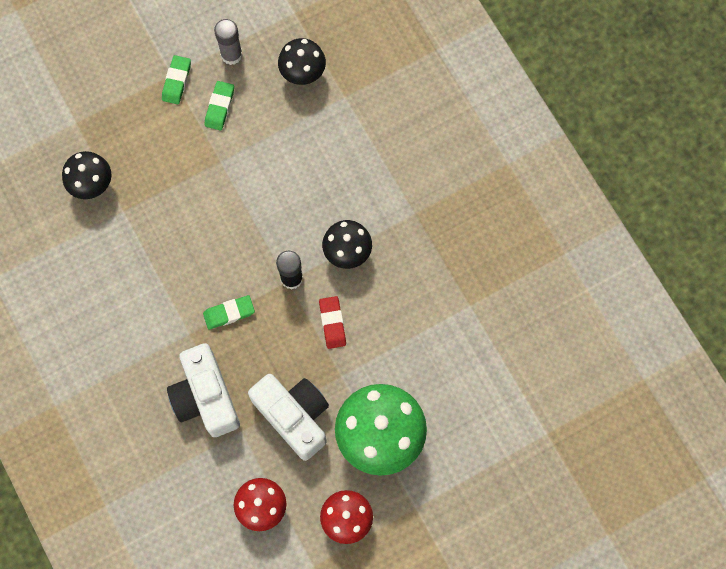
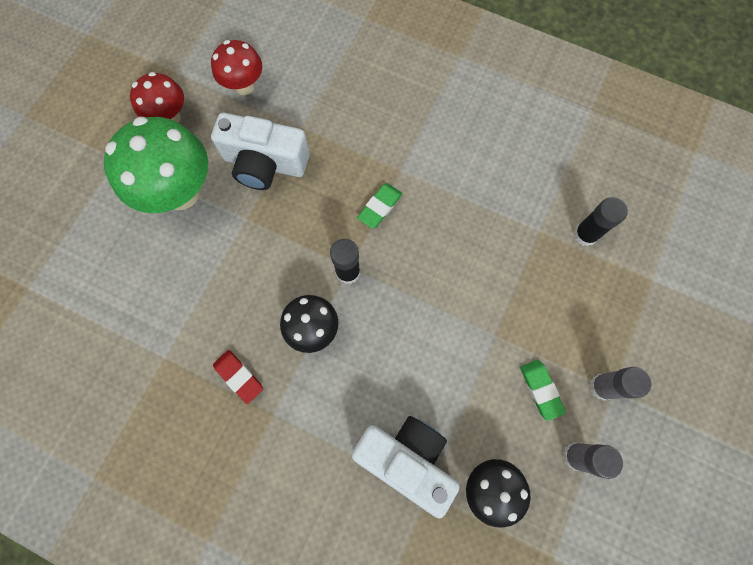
camera: 145 degrees right, 0 degrees up
(92, 185) = (585, 234): black mushroom -> black glue stick
(176, 81) = (602, 386): green eraser -> grey glue stick
(205, 397) = (348, 132): white camera -> white camera (406, 458)
(332, 323) = (283, 257): red eraser -> red eraser (239, 376)

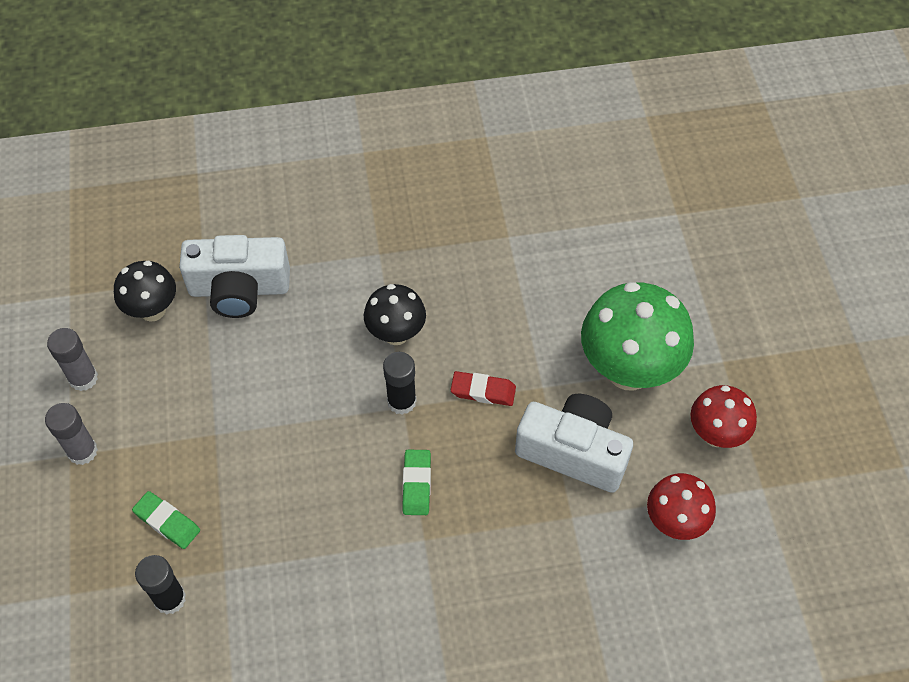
camera: 145 degrees right, 15 degrees down
(239, 376) = (432, 261): red eraser -> red eraser (483, 391)
(265, 163) = (573, 452): white camera -> white camera turned 45 degrees clockwise
(540, 389) = (144, 412): green eraser -> green eraser (167, 522)

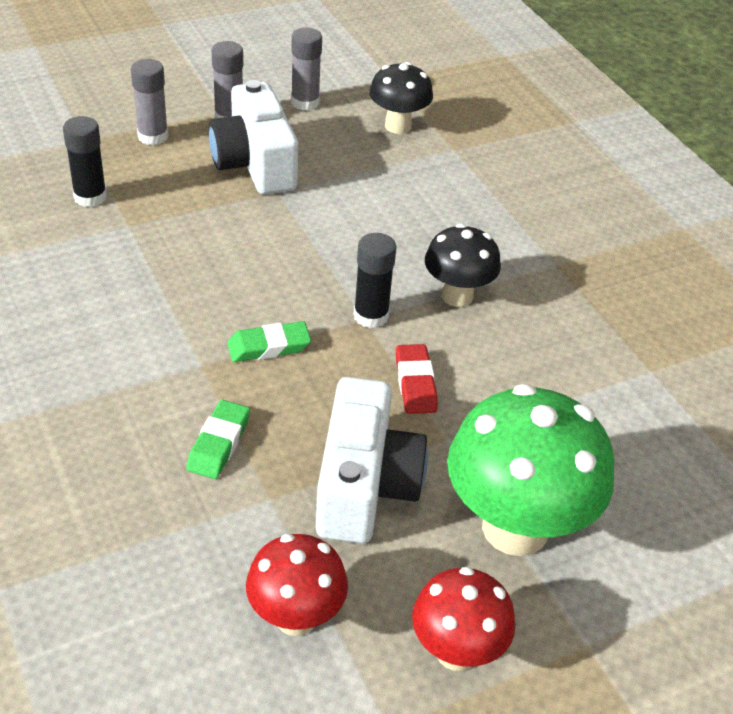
camera: 70 degrees right, 15 degrees down
(89, 527) = (153, 136): none -> grey glue stick
(167, 522) = (171, 180): green eraser -> green eraser (219, 443)
(239, 289) = (452, 174): white camera -> white camera (255, 164)

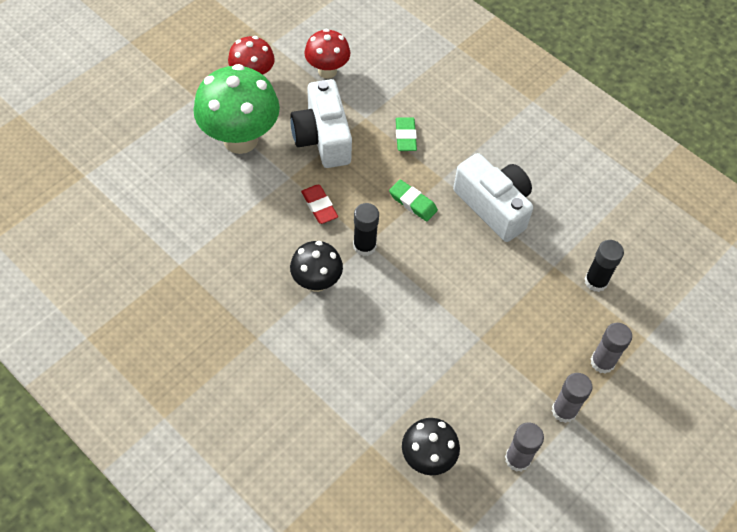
camera: 160 degrees right, 15 degrees up
(255, 164) = (511, 361): white camera -> white camera (494, 206)
(269, 346) = (413, 203): green eraser -> green eraser turned 75 degrees clockwise

